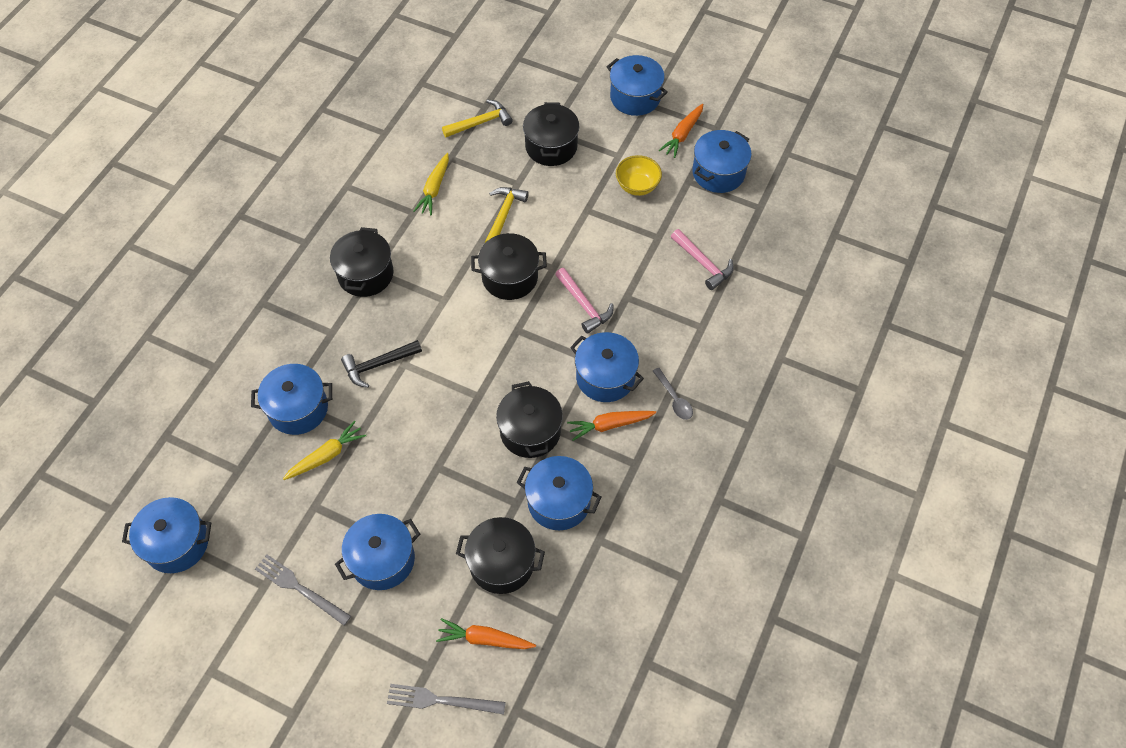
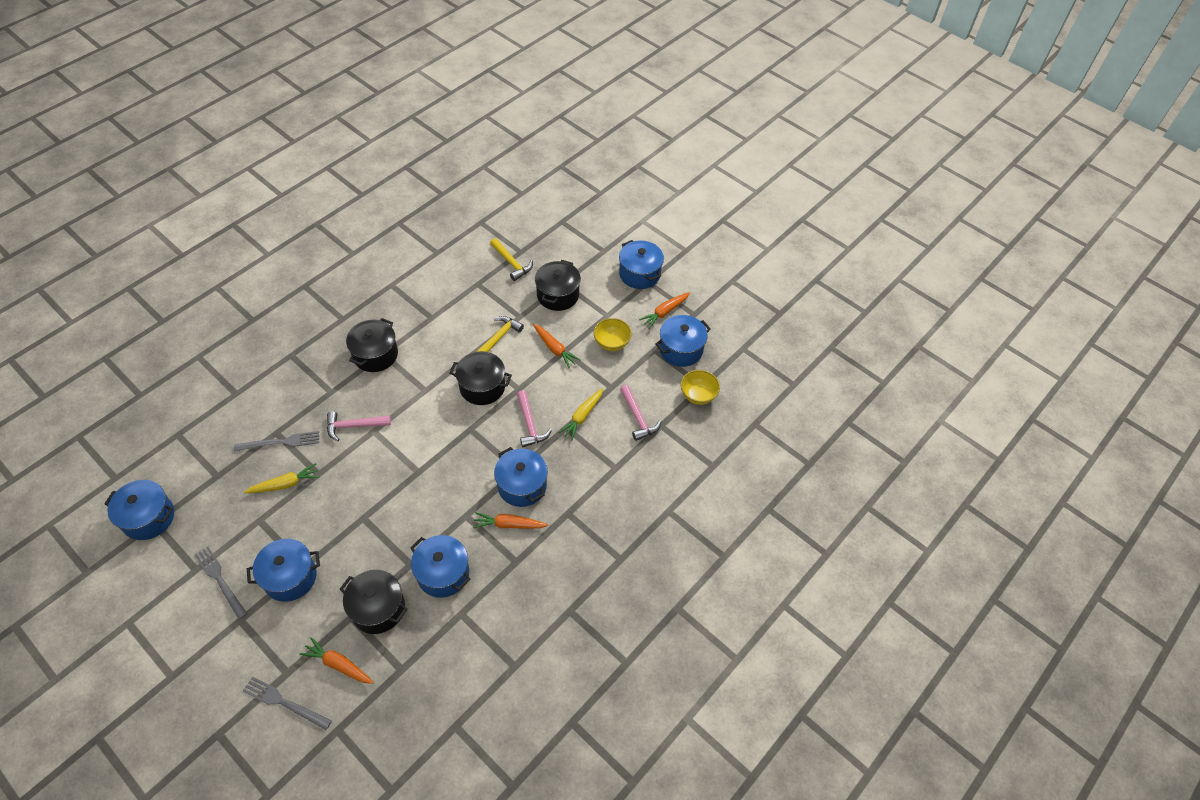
camera: 15 degrees right, 5 degrees down
(298, 408) = (281, 442): blue pot -> grey fork
(378, 365) = (354, 426): black hammer -> pink hammer
(434, 189) = (455, 304): yellow carrot -> yellow carrot (582, 416)
(480, 122) = (512, 263): yellow hammer -> yellow hammer turned 60 degrees clockwise
(530, 431) = (445, 511): black pot -> none
(575, 210) = (554, 349): none -> orange carrot
(674, 399) = (569, 519): grey spoon -> none
(759, 220) = (698, 395): none -> yellow bowl

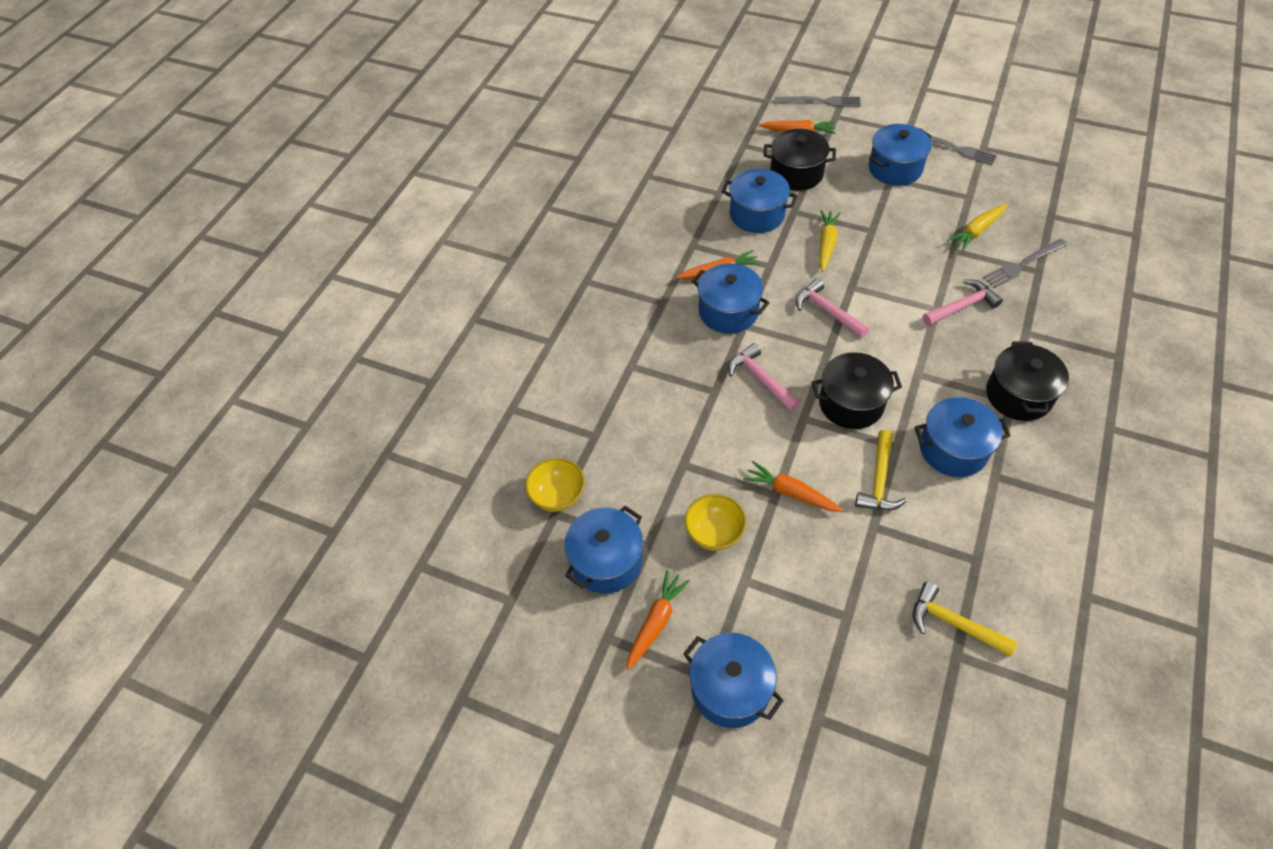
camera: 165 degrees right, 0 degrees up
(148, 517) = (1071, 166): blue pot -> blue pot (953, 449)
(558, 295) = (841, 588): black pot -> none
(582, 416) = (701, 411): yellow carrot -> yellow carrot (826, 244)
(638, 417) = (628, 435): pink hammer -> pink hammer (827, 311)

